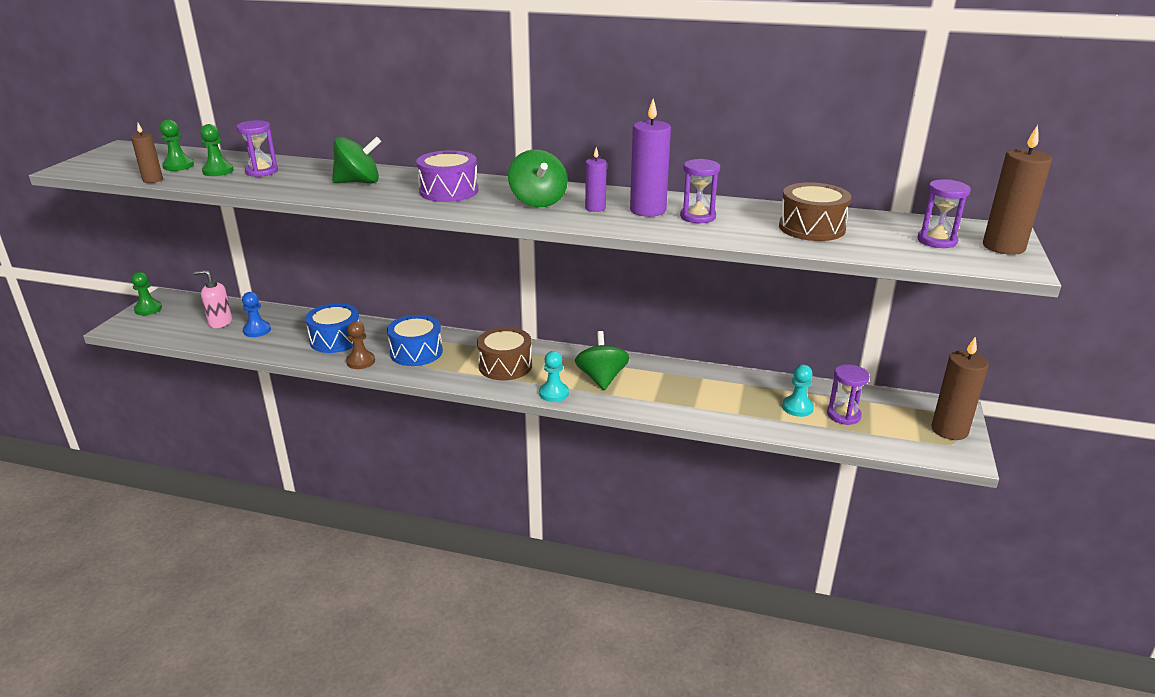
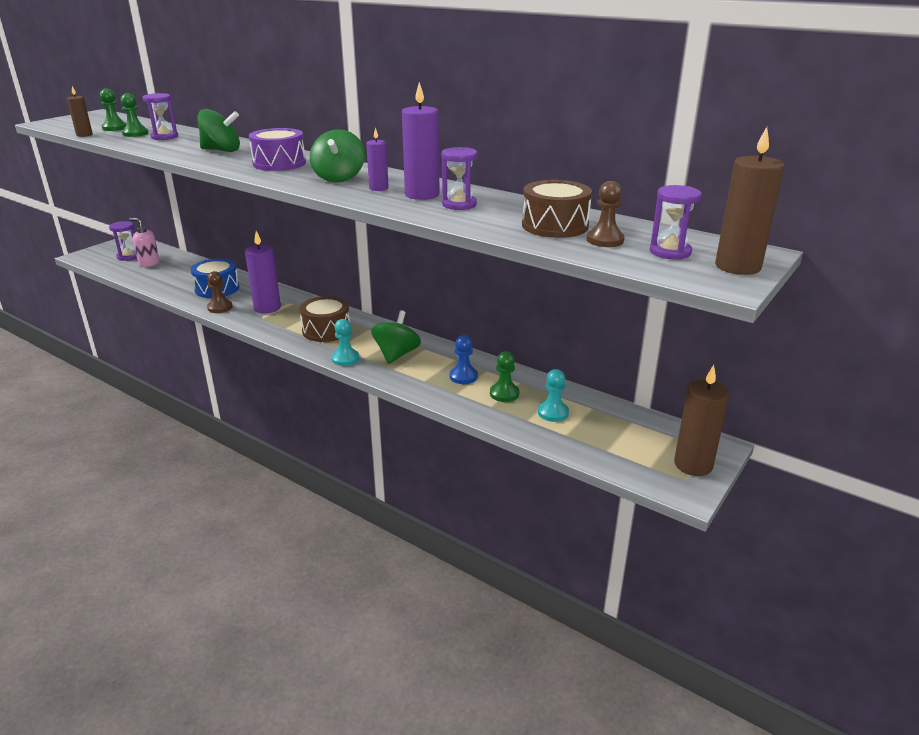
camera: 20 degrees right, 0 degrees up
(148, 309) = (111, 247): green pawn -> green pawn (504, 394)
(257, 330) = (168, 273): blue pawn -> blue pawn (463, 376)
(416, 352) = (267, 308): blue drum -> purple candle
(843, 415) = (593, 428): purple hourglass -> purple hourglass (128, 256)
(871, 237) = (605, 240): none -> brown pawn

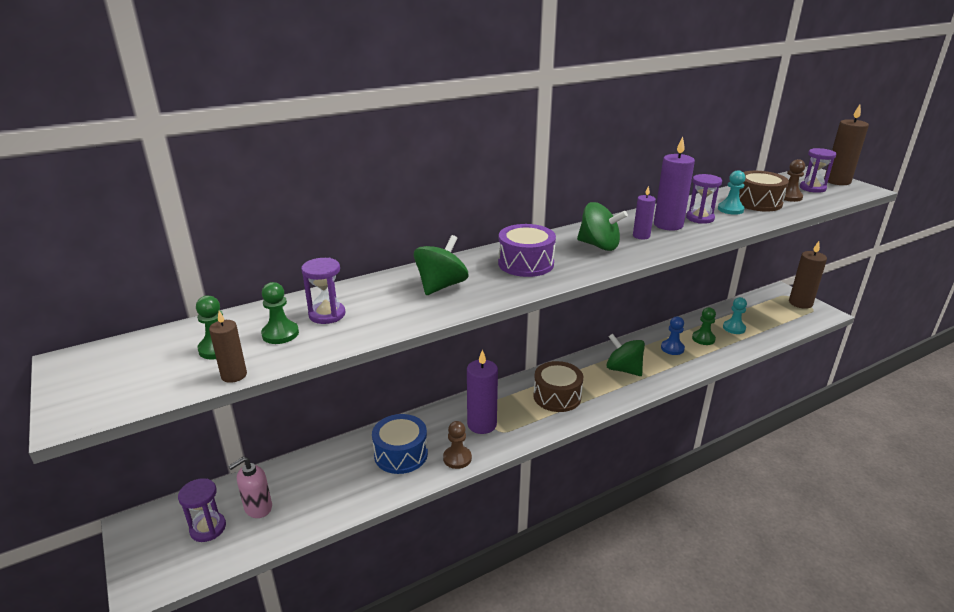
camera: 65 degrees left, 0 degrees up
(345, 359) = (620, 396): turquoise pawn -> turquoise pawn (730, 209)

